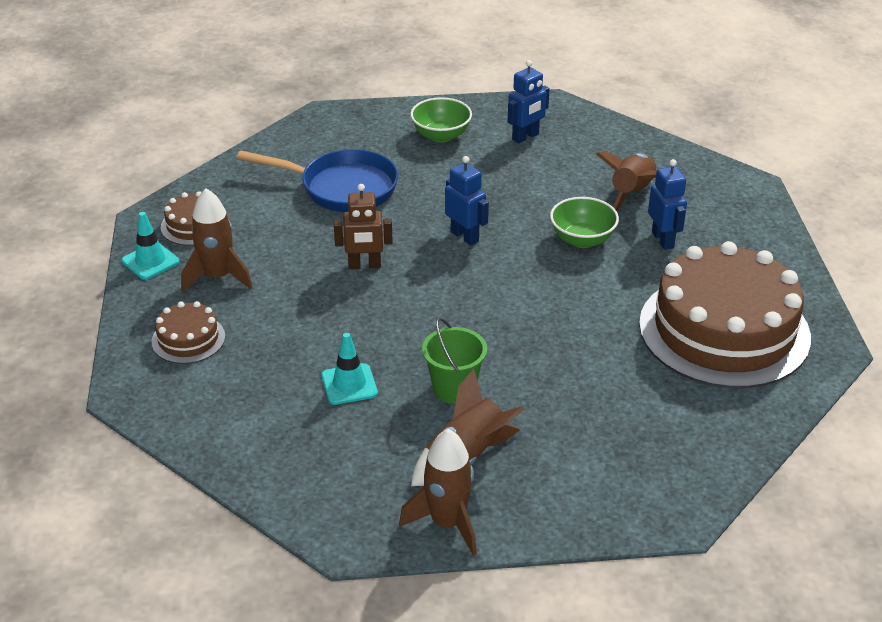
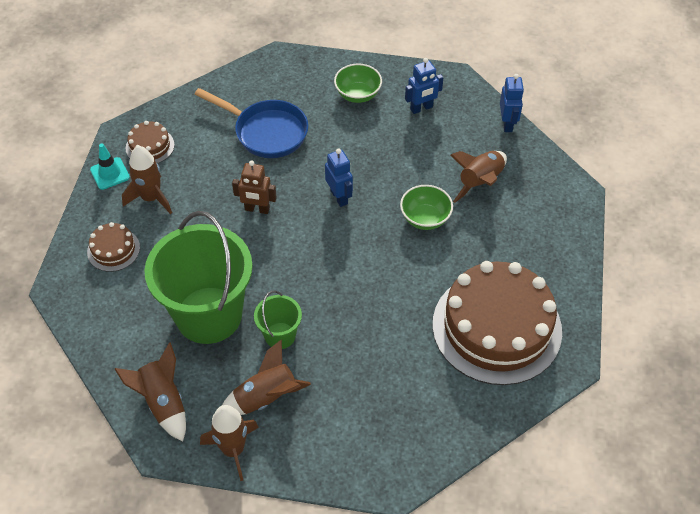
camera: 15 degrees right, 15 degrees up
(327, 490) = (163, 402): none -> brown rocket
(349, 384) = (209, 315): turquoise traffic cone -> green bucket
(663, 240) = (486, 231): blue robot -> blue robot (507, 124)

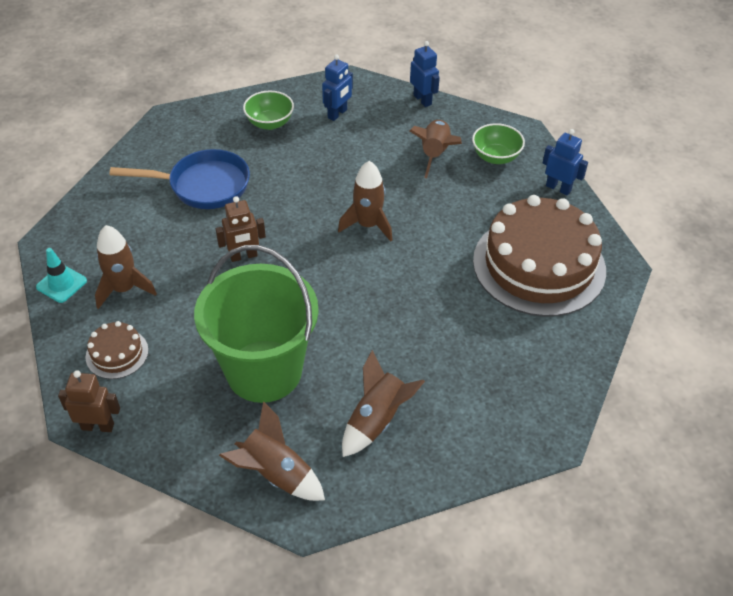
camera: 30 degrees left, 5 degrees down
(66, 302) = (98, 426): none -> brown robot
(150, 146) = (88, 242): brown cake -> none
(233, 449) = (380, 483): brown rocket -> brown rocket (368, 225)
(280, 335) = (349, 358): green bucket -> none
(339, 197) = (316, 215): blue robot -> blue robot (558, 188)
(425, 218) = (409, 202): green bowl -> green bowl (495, 157)

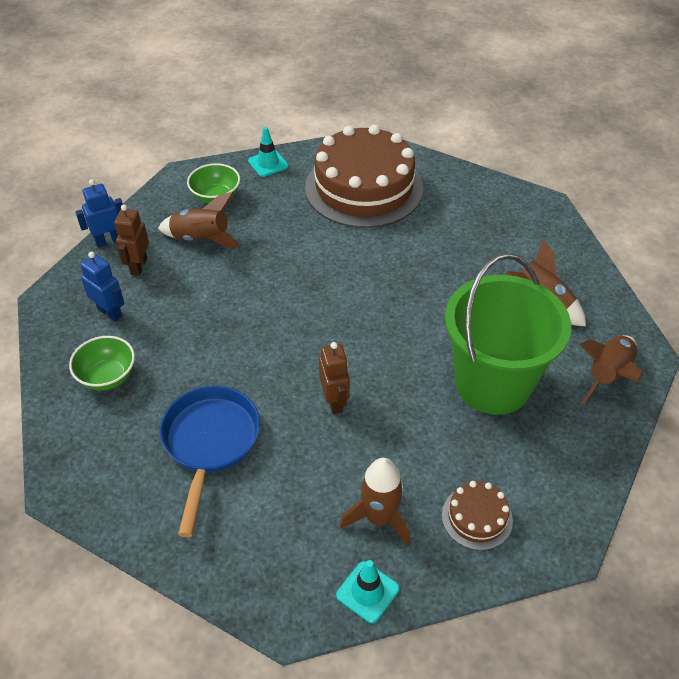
camera: 85 degrees left, 0 degrees up
(98, 426) = (575, 527): brown robot -> brown robot (138, 266)
(368, 225) = (299, 296): brown rocket -> none
(558, 188) = (268, 163): blue robot -> turquoise traffic cone

